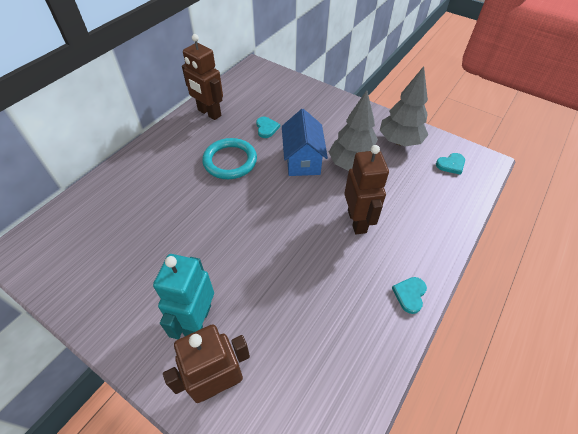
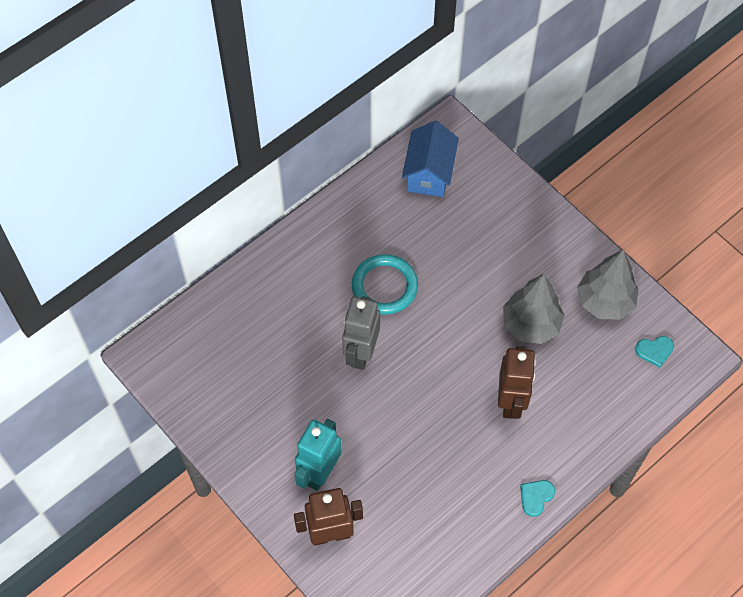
camera: 15 degrees right, 10 degrees up
(209, 113) = (371, 202): brown robot -> none
(219, 210) = (361, 353): none -> grey robot
(266, 128) = (440, 243): turquoise heart -> none
(302, 160) = (472, 304): blue house -> blue house (429, 173)

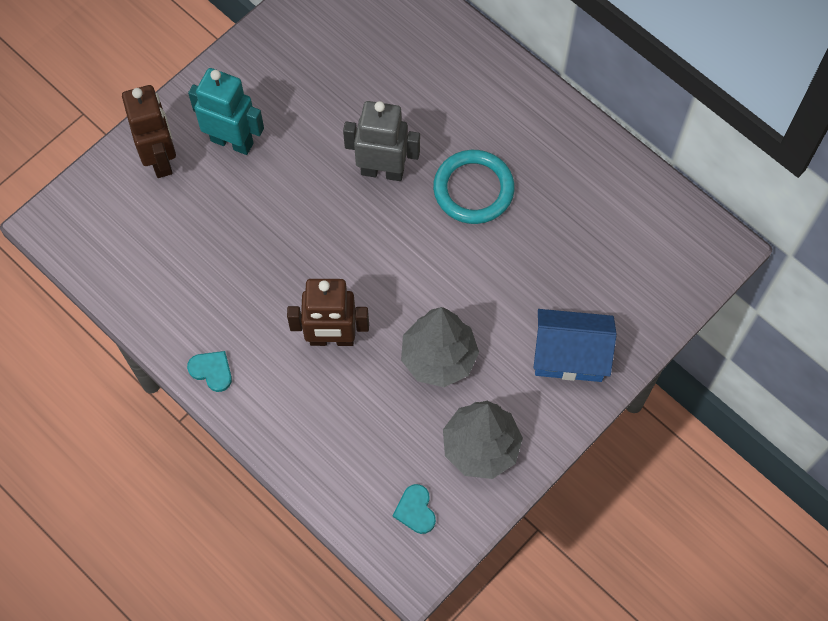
camera: 85 degrees right, 5 degrees up
(429, 173) = (642, 228): blue house -> blue house (569, 355)

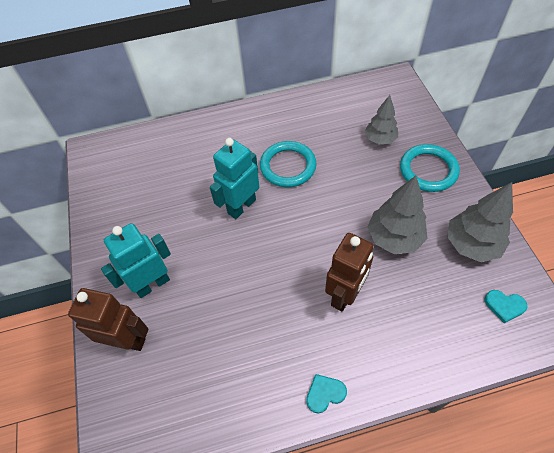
camera: 55 degrees left, 10 degrees down
(382, 171) = (241, 206): grey robot -> turquoise robot
(569, 355) = (428, 170): blue house -> turquoise ring
(588, 276) = (380, 139): none -> grey tree

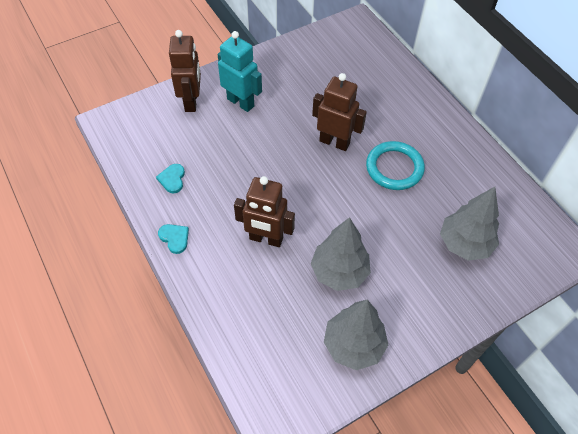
camera: 70 degrees right, 0 degrees up
(241, 206) = (334, 142): turquoise robot -> brown robot
(380, 139) = (464, 244): grey tree -> grey tree, size x1.52
(428, 170) = (438, 296): turquoise ring -> none
(504, 306) = (290, 379): turquoise heart -> turquoise heart (172, 179)

